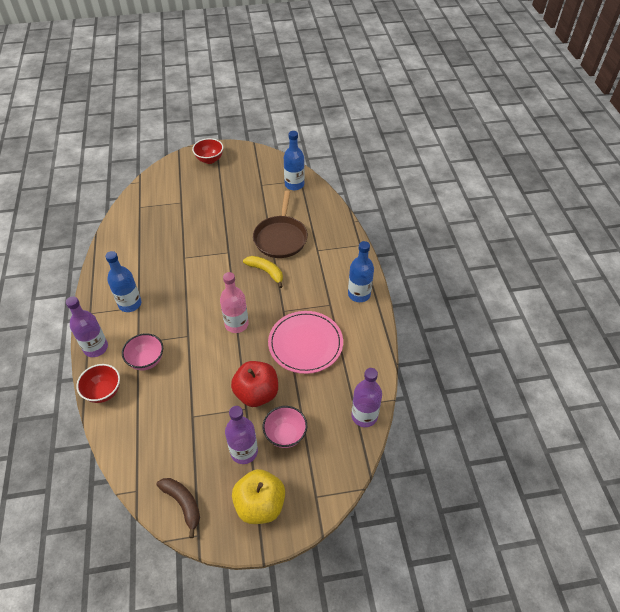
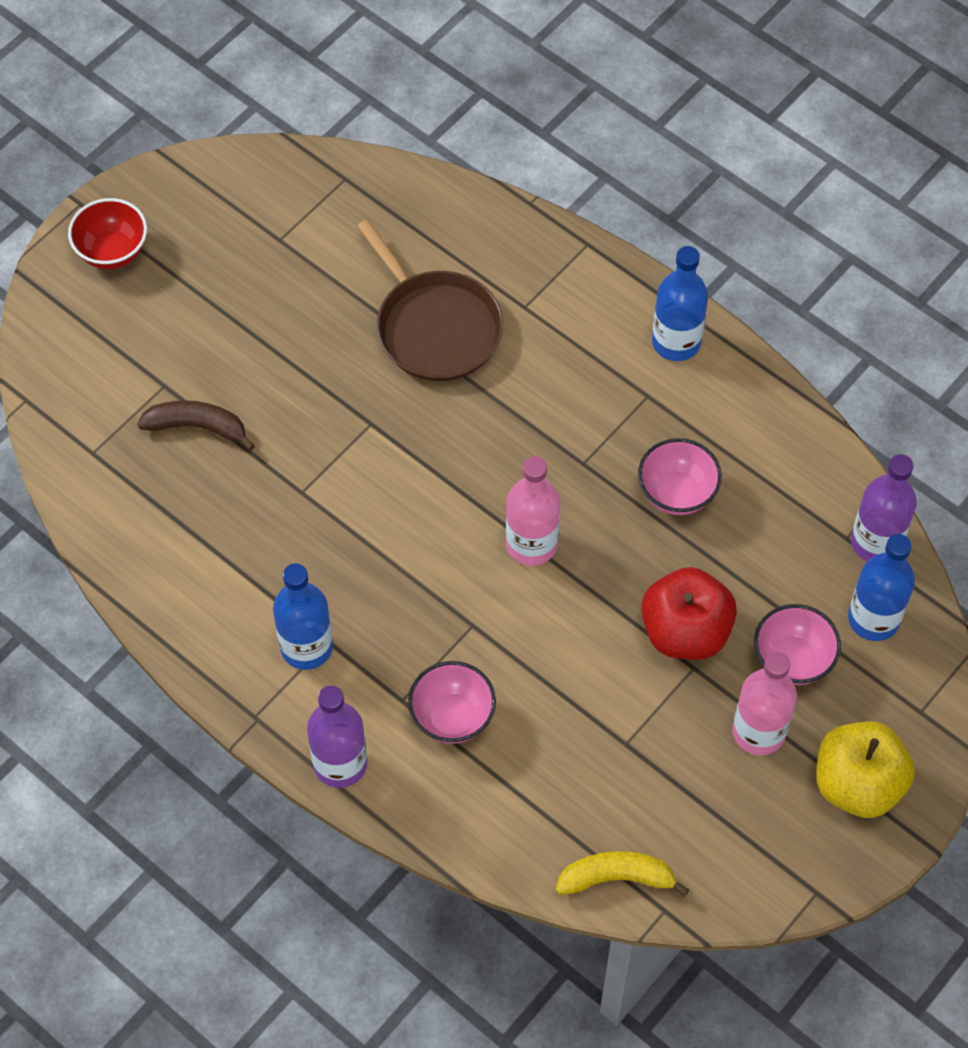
camera: 40 degrees left, 10 degrees up
(103, 392) = (442, 819): red bowl -> none
(183, 504) = (751, 871): brown banana -> brown banana (197, 427)
(244, 452) = (759, 732): purple bottle -> pink bottle
(266, 272) = (479, 413): yellow banana -> yellow banana (617, 878)
(294, 184) = (343, 196): blue bottle -> blue bottle (873, 619)
(305, 343) = (677, 493): pink plate -> pink bowl

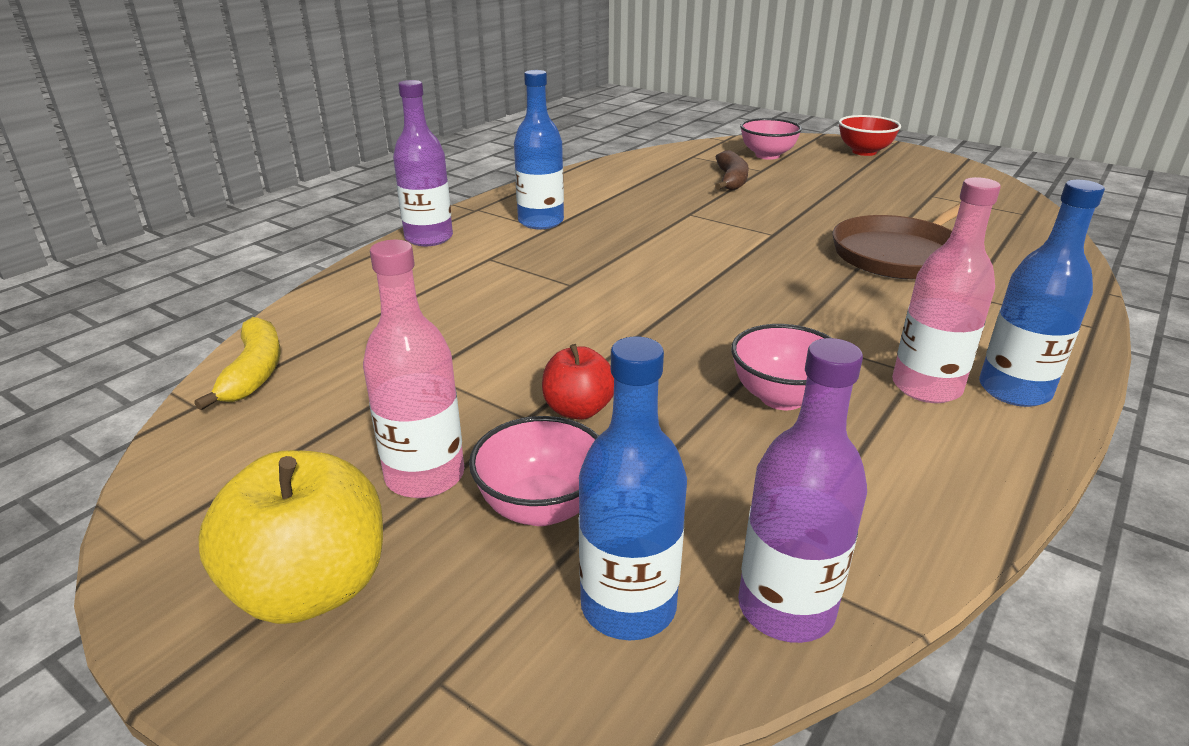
camera: 85 degrees right, 30 degrees down
(452, 717) = (469, 279): pink bowl -> pink bowl (767, 155)
(531, 544) = (672, 309): pink bottle -> pink bottle (926, 387)
(685, 632) = (578, 410): red apple -> red apple, size x0.59

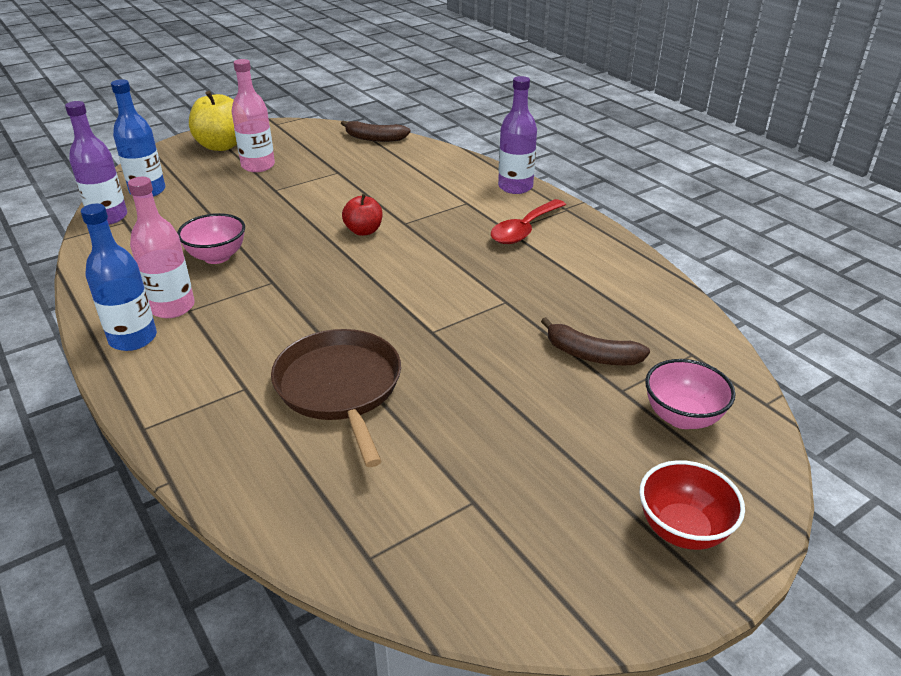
camera: 110 degrees right, 5 degrees up
(254, 372) = (374, 138): yellow banana -> brown banana
(541, 222) = (524, 230): blue bottle -> red spoon
(541, 507) = (213, 184): pink bowl -> none
(578, 410) = (267, 202): red apple -> red apple (363, 231)

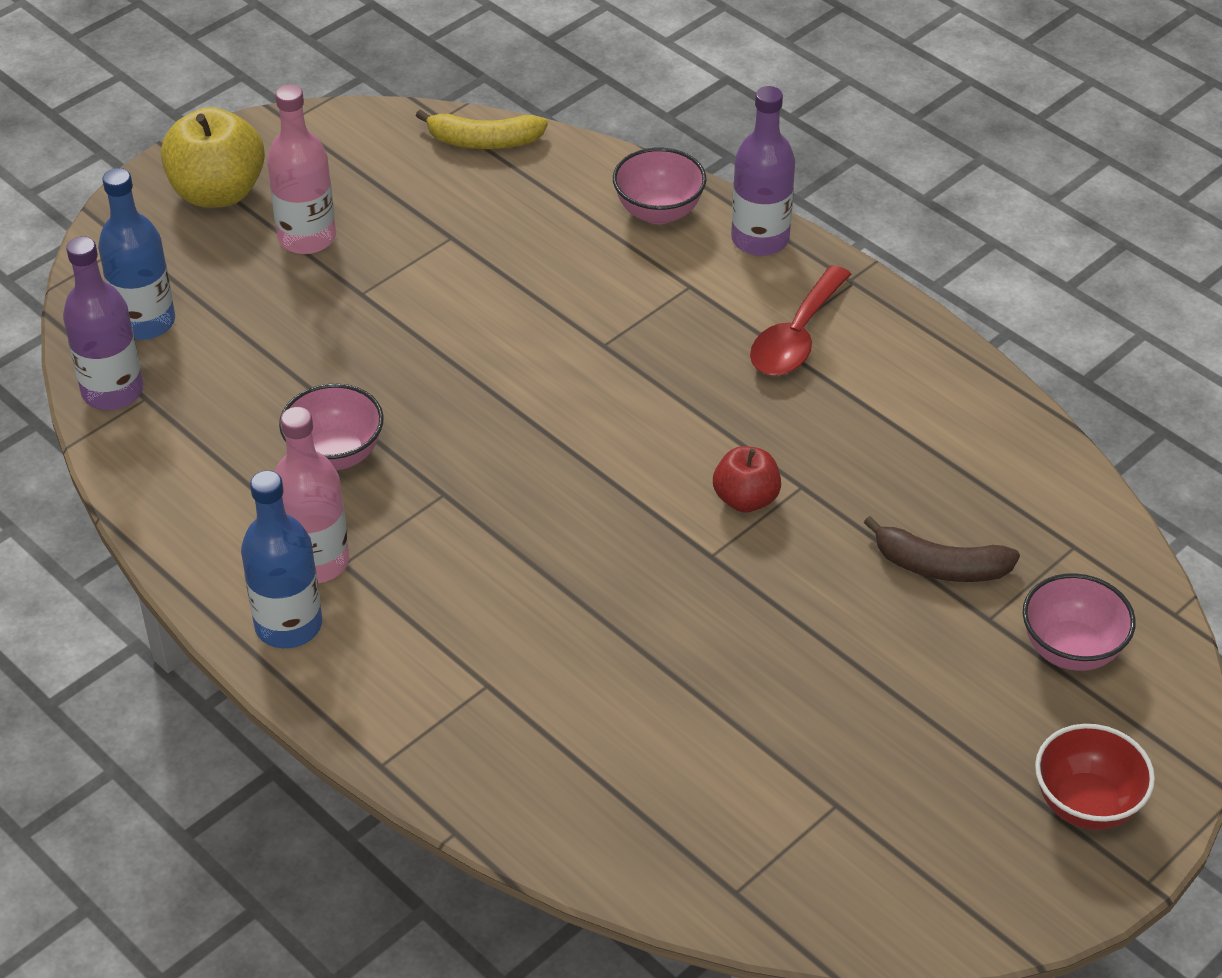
camera: 10 degrees left, 10 degrees up
(340, 388) = (616, 666): brown pan -> none
(363, 231) = (545, 370): red apple -> red apple (746, 499)
(374, 138) = (484, 141): brown banana -> yellow banana
(460, 171) = (658, 212): none -> pink bowl

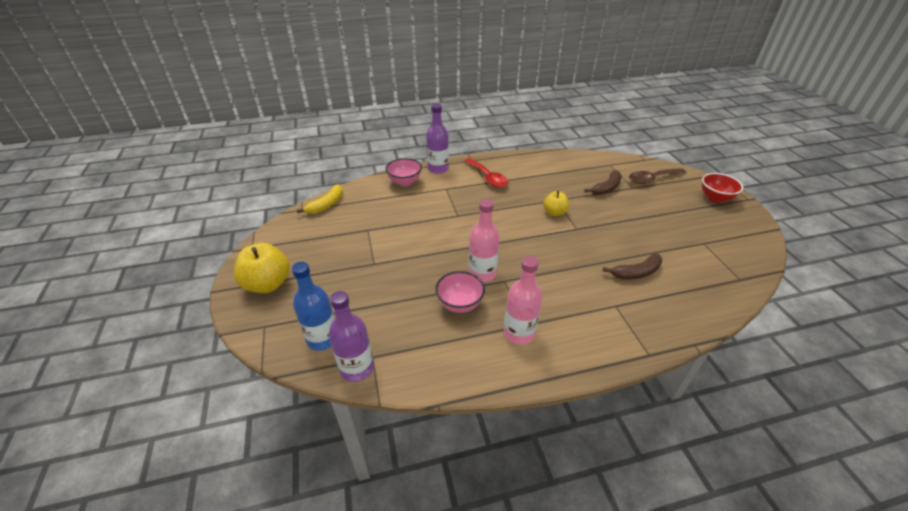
camera: 60 degrees left, 5 degrees down
(288, 625) = (552, 356): blue bottle -> none
(307, 238) = (326, 267): pink bottle -> pink bottle (482, 273)
(622, 697) = (636, 273): none -> brown banana
(746, 499) = (554, 212): red apple -> yellow apple
(1071, 649) = (652, 179): pink bowl -> brown spoon

